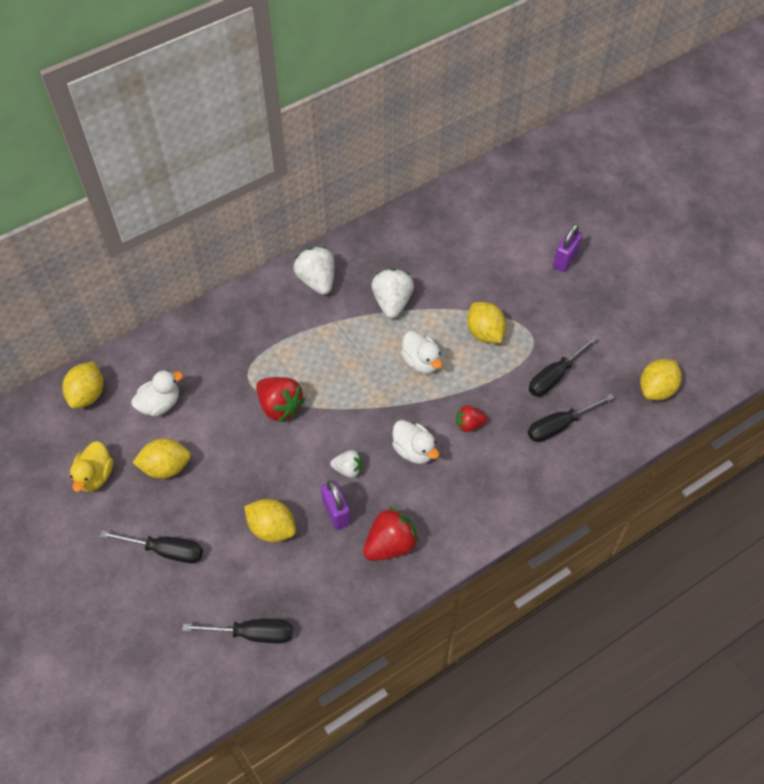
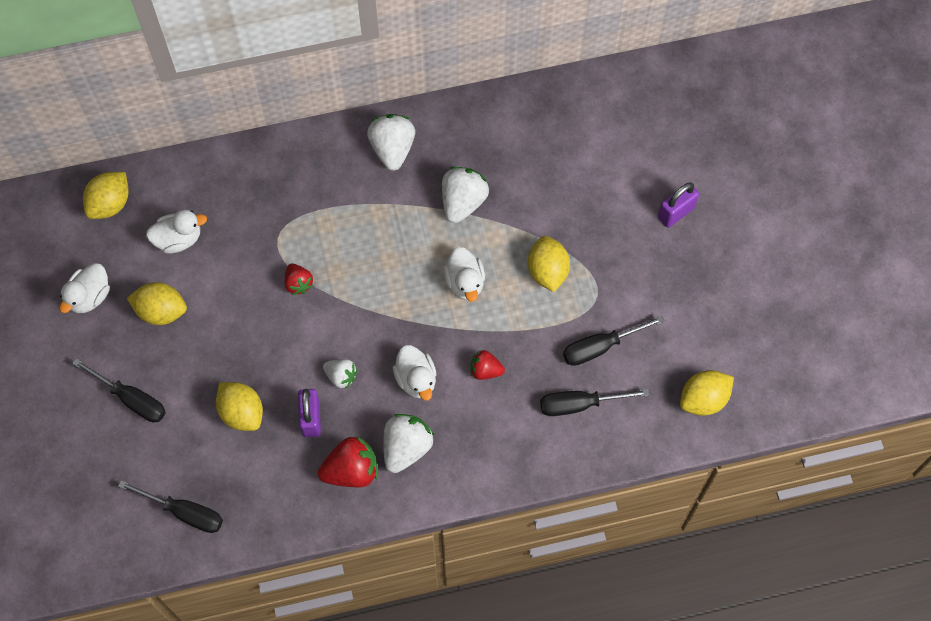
camera: 20 degrees right, 10 degrees up
(95, 476) = (89, 296): yellow duck -> white duck
(280, 407) = (298, 283): red strawberry -> red strawberry, size x0.59
(430, 509) = (406, 447): none -> white strawberry

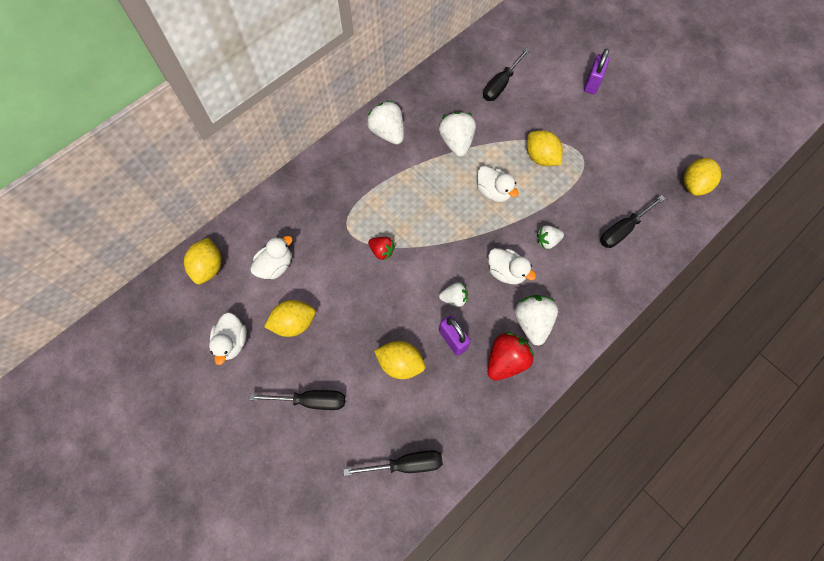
camera: 30 degrees left, 0 degrees up
(485, 370) = (547, 241): red strawberry -> white strawberry
(600, 347) = (608, 187): black screwdriver -> black screwdriver (501, 84)

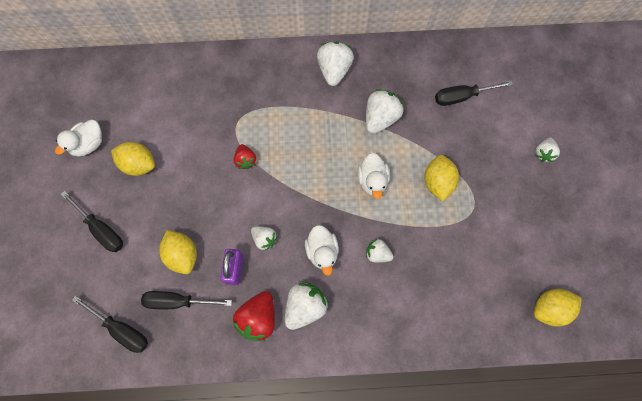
camera: 40 degrees right, 5 degrees up
(208, 267) = (120, 78): yellow lemon -> none
(275, 266) = (163, 112): white duck -> none
(506, 360) = (258, 318): red strawberry -> red strawberry turned 120 degrees clockwise
(592, 83) = (543, 153): purple padlock -> white strawberry
(623, 230) = (448, 295): black screwdriver -> black screwdriver (178, 301)

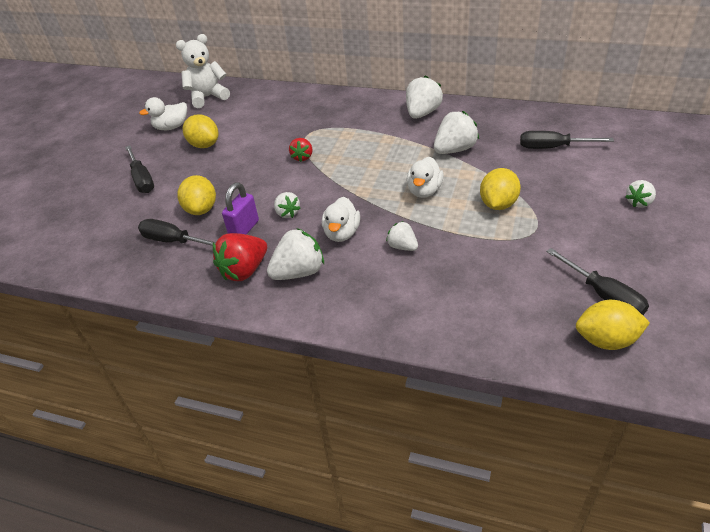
camera: 25 degrees right, 30 degrees down
(103, 87) = (208, 97): none -> white teddy bear
(121, 329) = (107, 250): black screwdriver -> black screwdriver (604, 295)

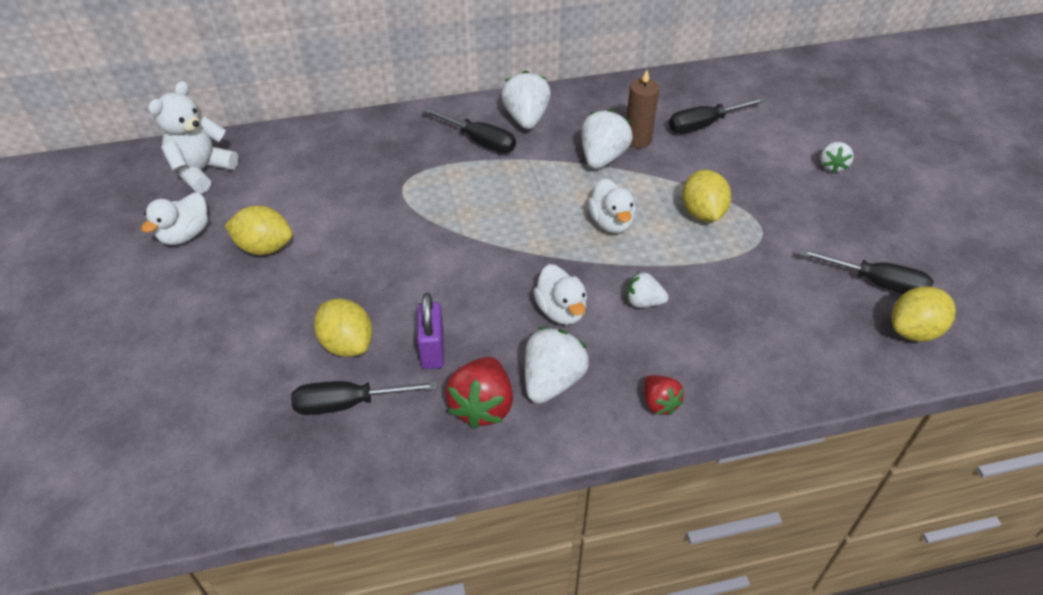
camera: 35 degrees left, 5 degrees up
(142, 179) = (213, 330): black screwdriver -> black screwdriver (479, 141)
(287, 213) = (470, 308): white strawberry -> none
(302, 157) = (423, 223): red strawberry -> red strawberry (659, 403)
(491, 145) = (637, 140): none -> brown candle

